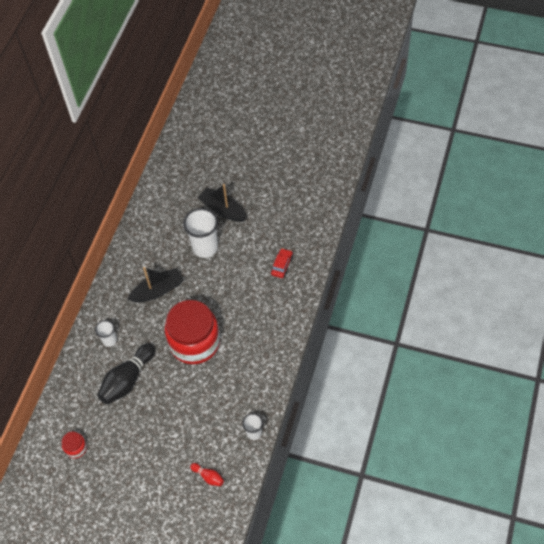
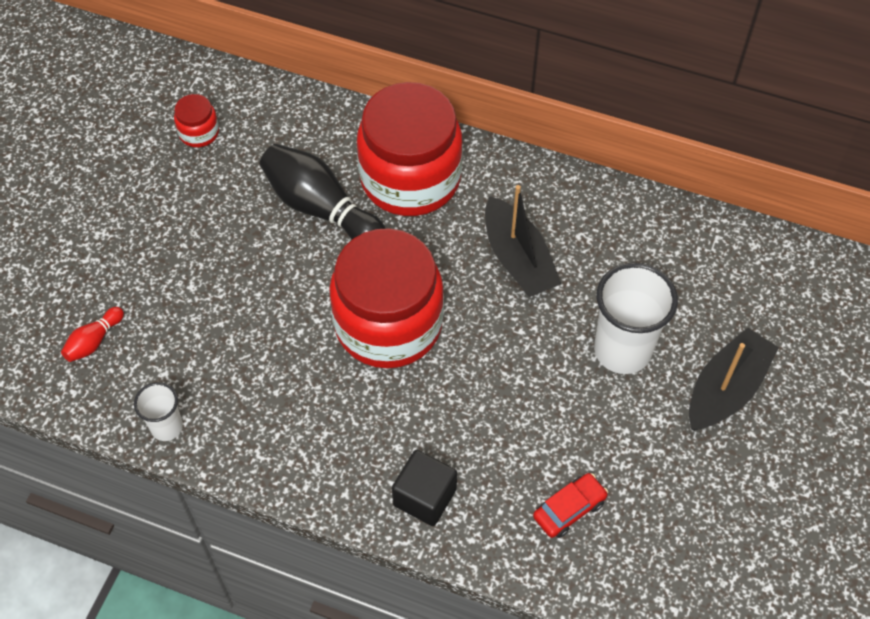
camera: 90 degrees right, 0 degrees up
(109, 340) = (410, 178): white cup -> red jar
(281, 320) = (424, 497): none -> black cube
(282, 265) = (569, 509): red car -> red car turned 60 degrees counterclockwise

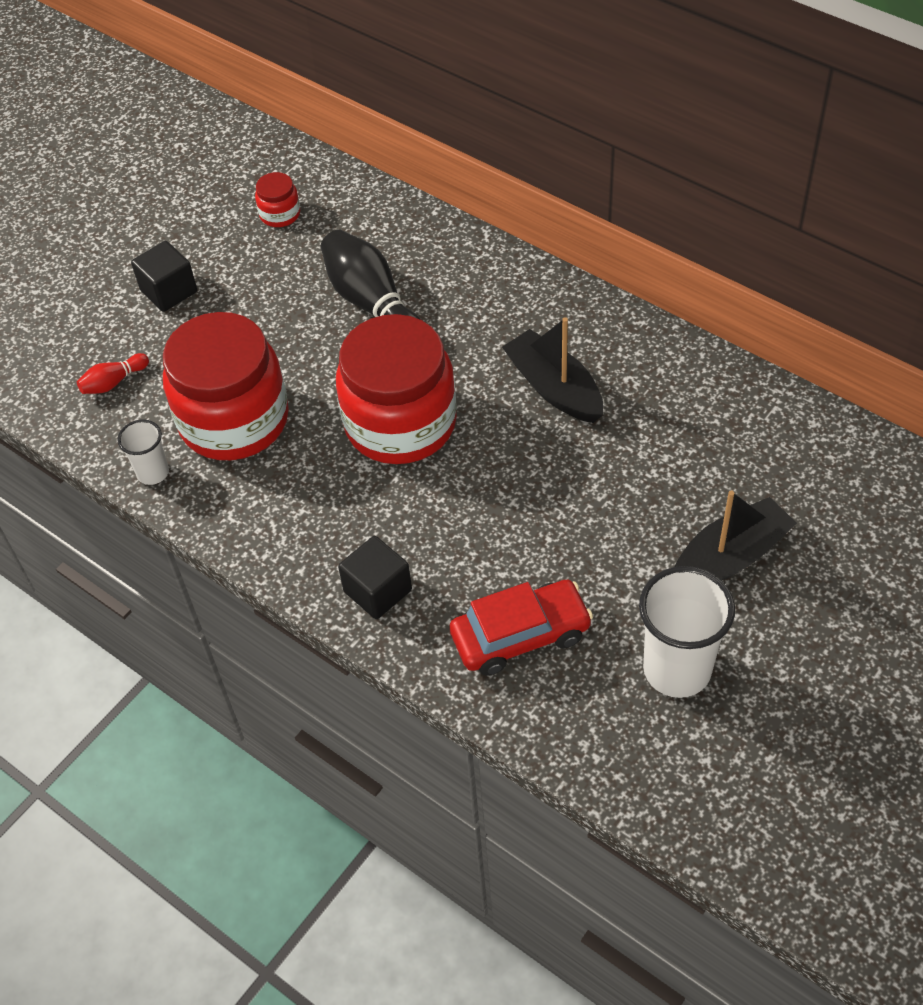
camera: 20 degrees right, 5 degrees down
(116, 234) = (169, 291): none -> black cube
(410, 178) = (472, 293): red jar -> red jar (234, 420)
(518, 259) = (554, 388): black boat -> black boat turned 150 degrees clockwise
(569, 509) = (520, 635): red car -> red car, size x1.67
(622, 350) = (632, 496): white cup -> white cup (677, 669)

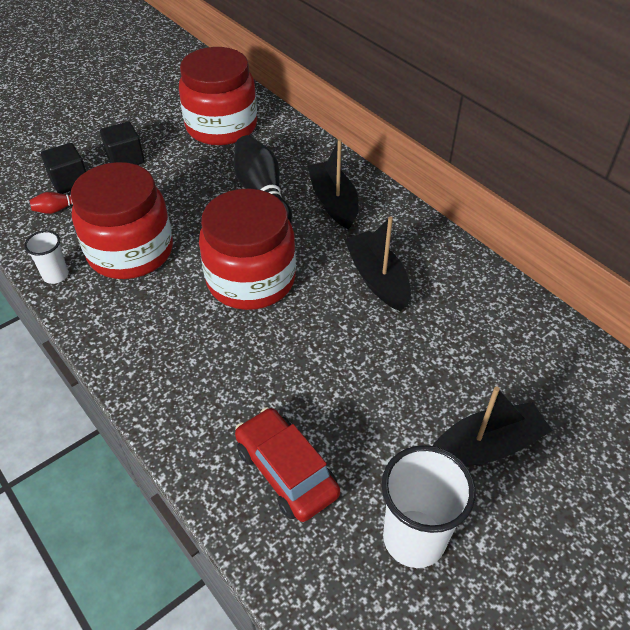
camera: 10 degrees right, 5 degrees down
(280, 214) = (221, 126): red jar -> red jar, size x2.41
(378, 591) = (183, 404): black cube -> black cube (69, 181)
(468, 296) = (333, 202): none -> black boat
(520, 635) = (286, 471): red car -> red car turned 120 degrees counterclockwise

